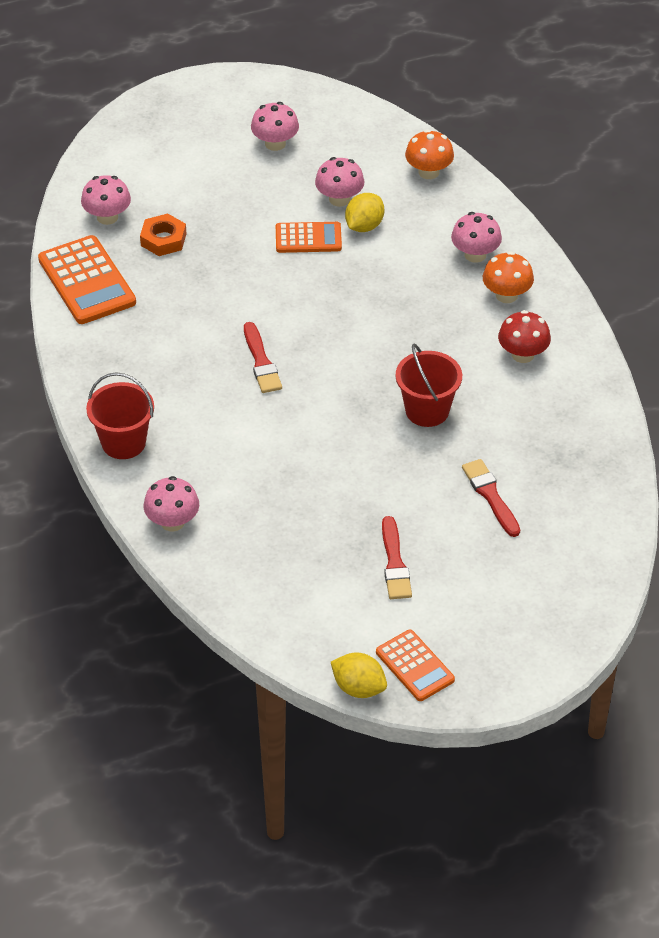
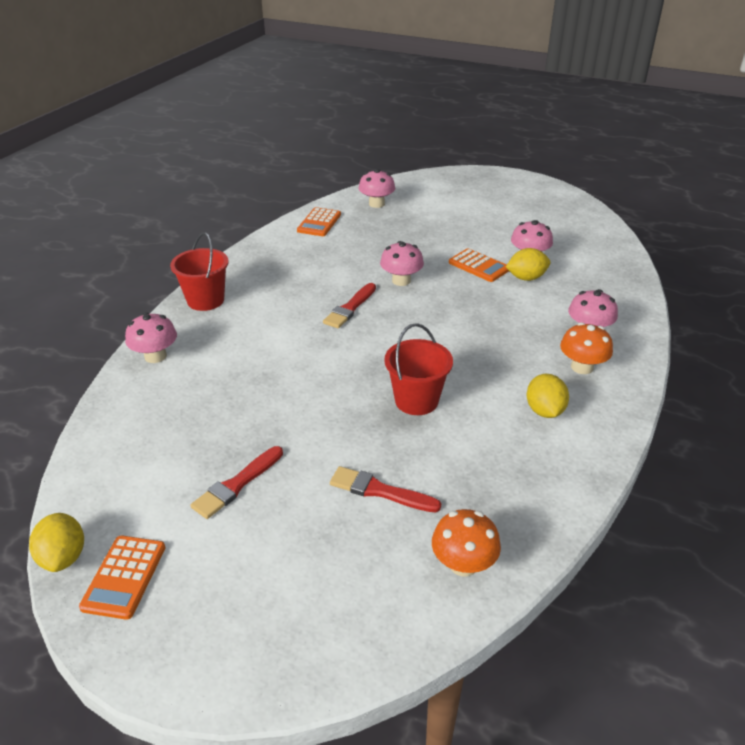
camera: 45 degrees right, 10 degrees down
(86, 281) = (319, 223): orange calculator -> orange calculator, size x0.62
(163, 239) = (390, 226): orange nut -> none
(275, 143) = (525, 217): pink mushroom -> pink mushroom (401, 281)
(428, 172) = (614, 273): orange mushroom -> orange mushroom (463, 564)
(490, 495) = (379, 491): red brush -> red brush turned 90 degrees counterclockwise
(523, 354) = (544, 411): red mushroom -> yellow lemon

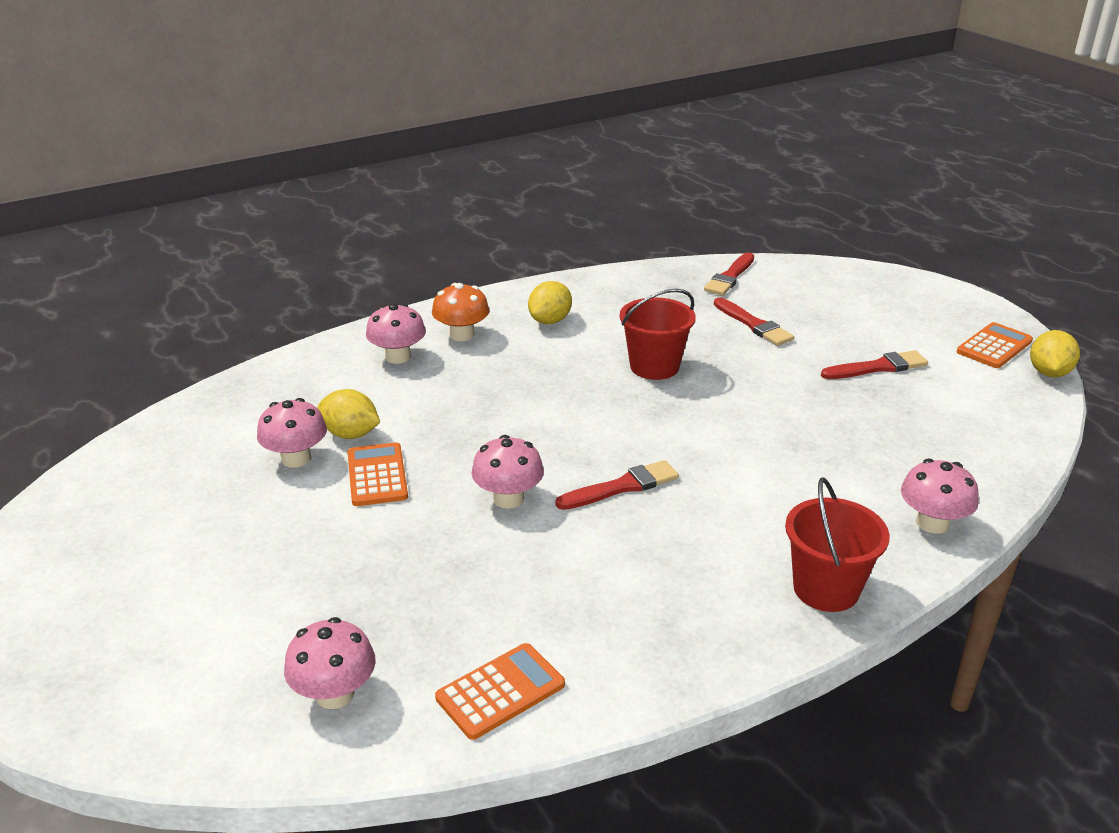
camera: 145 degrees left, 5 degrees down
(463, 564) = (730, 277): orange mushroom -> red brush

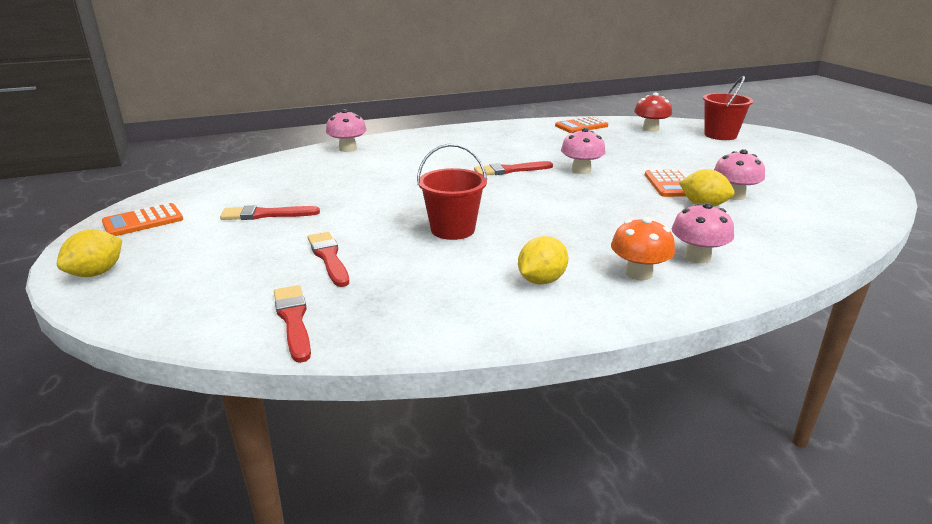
camera: 170 degrees left, 5 degrees down
(334, 694) = (650, 129): pink mushroom -> red mushroom
(730, 277) = (293, 320): red brush -> red brush turned 60 degrees counterclockwise
(826, 589) = (426, 137): red bucket -> red bucket (720, 135)
(1049, 373) = (142, 201): yellow lemon -> yellow lemon (97, 273)

